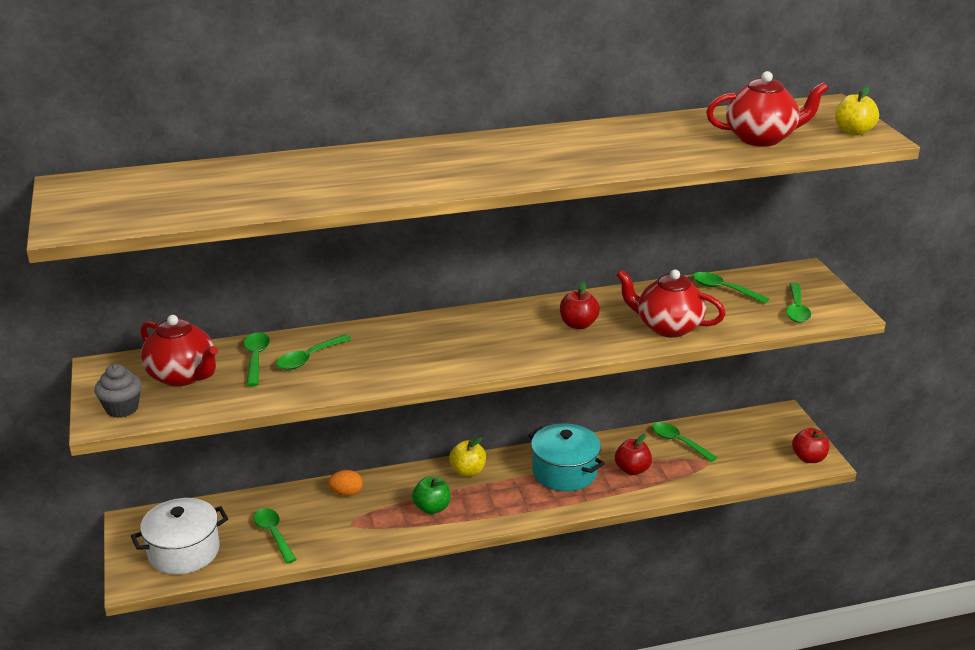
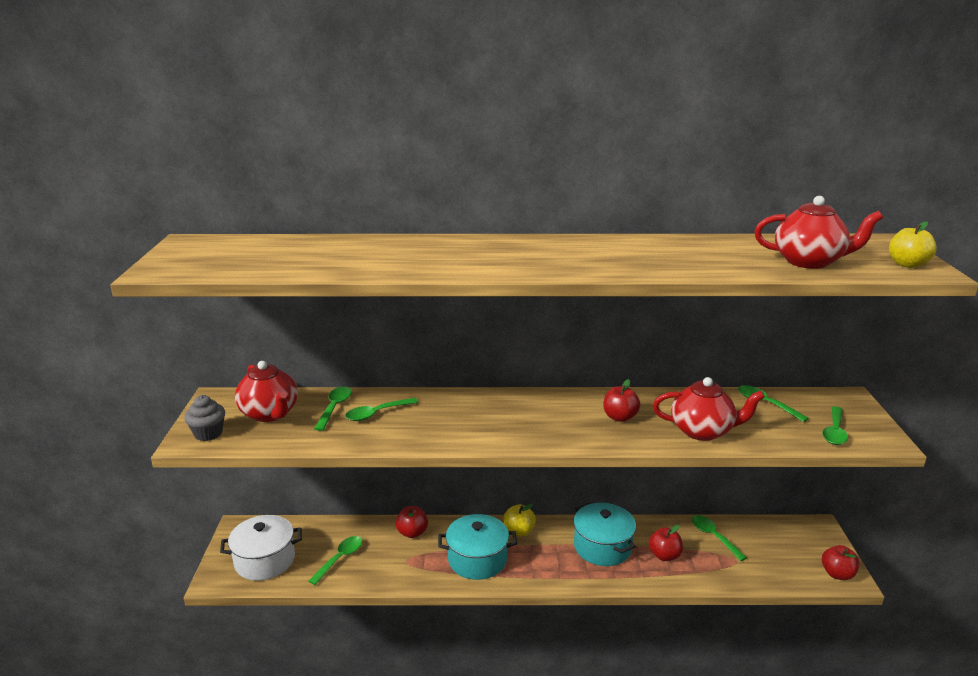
camera: 15 degrees right, 5 degrees down
(273, 534) = (340, 559): green spoon -> green spoon turned 45 degrees clockwise
(346, 493) = (412, 533): orange egg -> red apple
(432, 508) = (477, 559): green apple -> turquoise pot
(667, 327) = (702, 431): red teapot -> red teapot turned 150 degrees clockwise

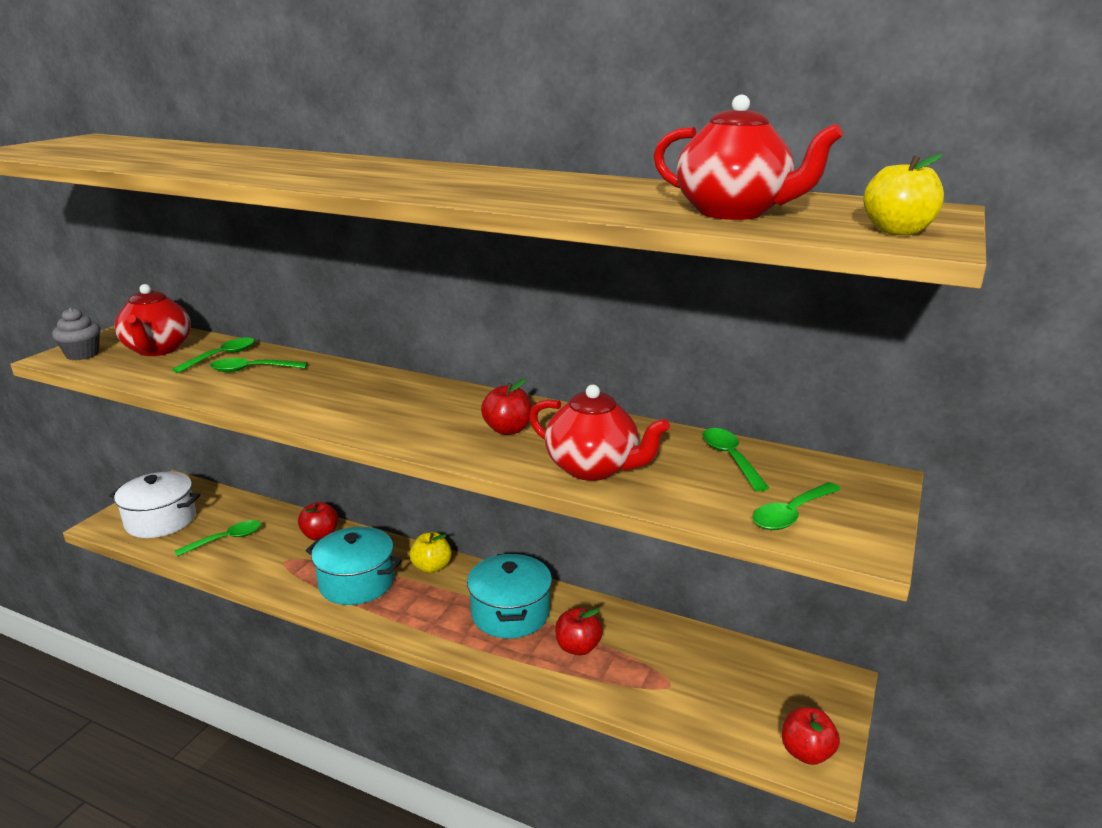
camera: 25 degrees right, 0 degrees up
(713, 536) = (666, 646): green spoon -> none

